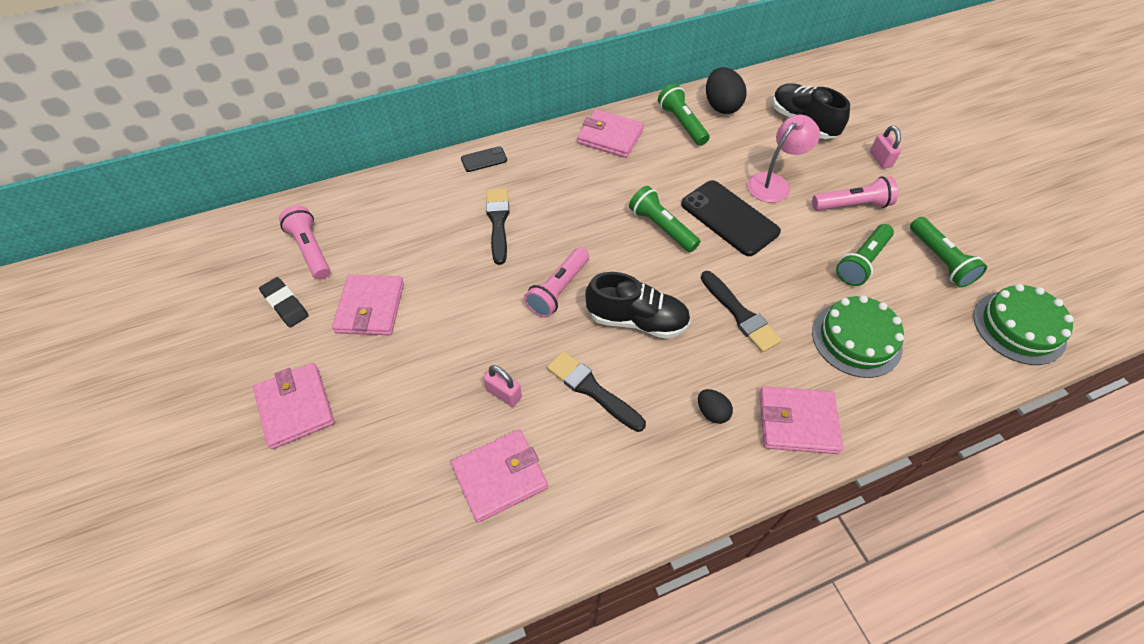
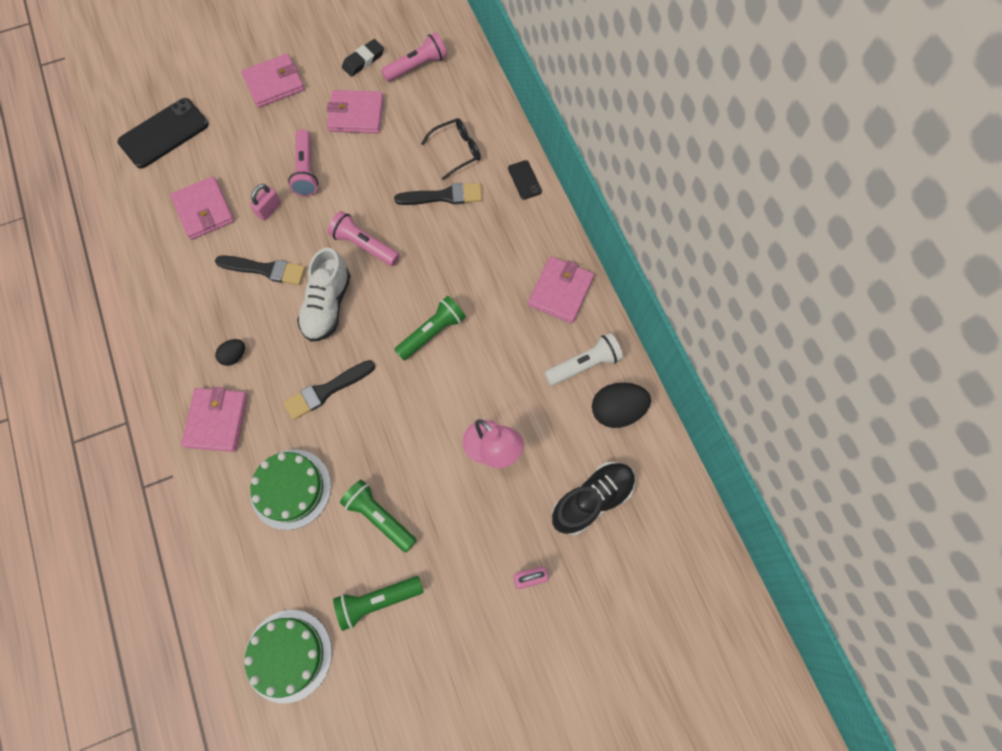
camera: 90 degrees right, 15 degrees up
(440, 211) = (457, 151): none -> black glasses
(592, 390) = (265, 269): black brush -> black brush turned 60 degrees clockwise
(637, 320) = (327, 305): black shoe -> white shoe
(682, 123) = (584, 364): green flashlight -> white flashlight
(729, 218) = (443, 396): black phone -> black phone (164, 133)
(852, 205) = (458, 526): pink flashlight -> pink flashlight (306, 170)

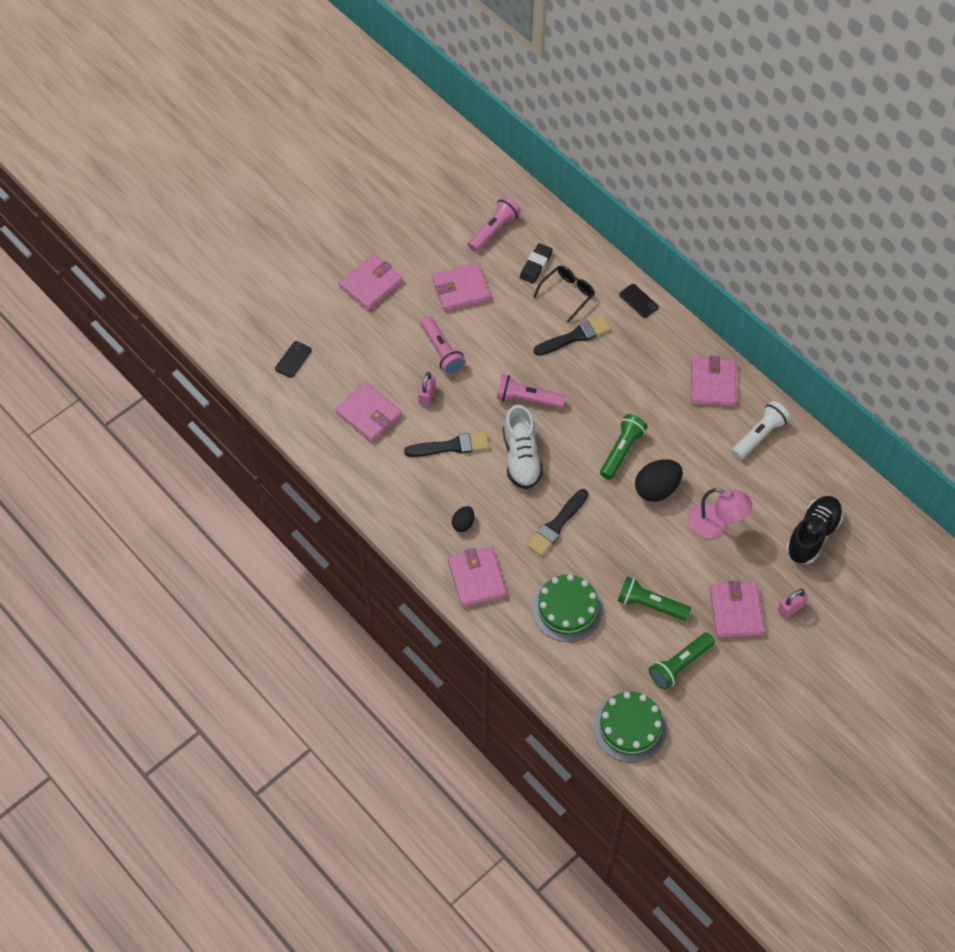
camera: 20 degrees left, 10 degrees down
(164, 133) = (293, 359): black phone -> black phone, size x0.49
(363, 60) = (442, 239): black eraser -> black eraser (536, 265)
(468, 559) = (736, 611): none -> pink wallet
(617, 410) = (801, 462): black egg -> black egg (657, 489)

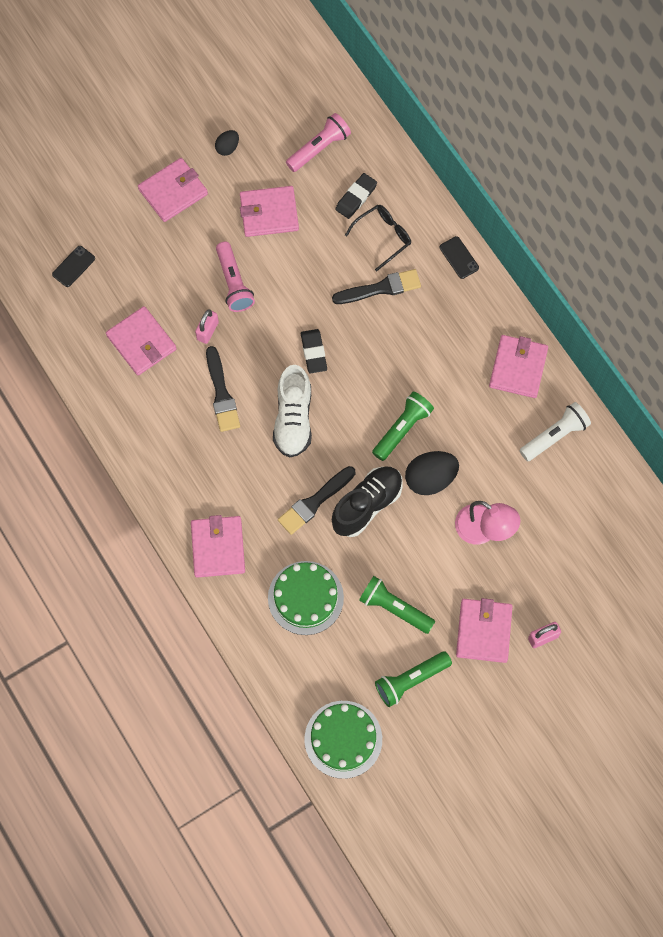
camera: 10 degrees right, 10 degrees up
(451, 446) = (221, 394): black brush -> black brush turned 75 degrees clockwise
(463, 524) = (216, 484): black egg -> black egg (227, 148)
(527, 399) = (313, 352): pink flashlight -> black eraser
(812, 535) = (585, 560): black shoe -> black shoe (367, 505)

